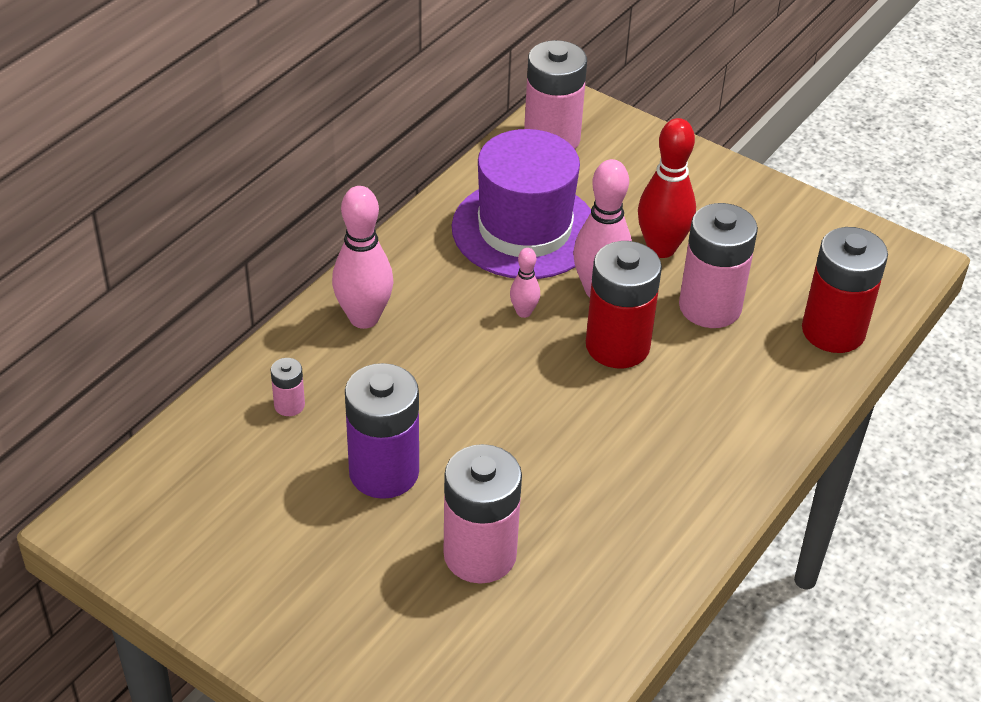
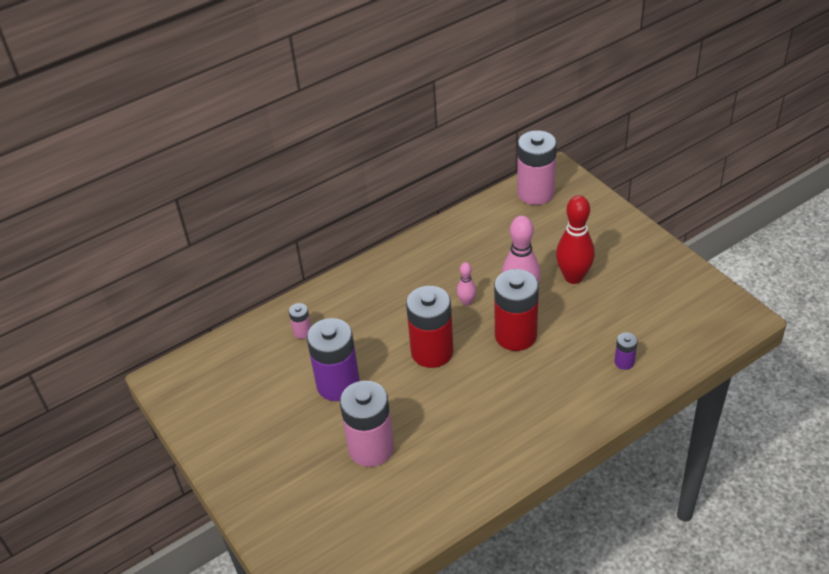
camera: 25 degrees right, 0 degrees up
(364, 318) = (369, 287): pink bowling pin -> none
(524, 229) = (491, 249): purple hat -> none
(710, 307) = (587, 321): pink battery -> none
(786, 353) = (624, 362): none -> purple battery
(833, 331) = (663, 354): red battery -> red battery (432, 352)

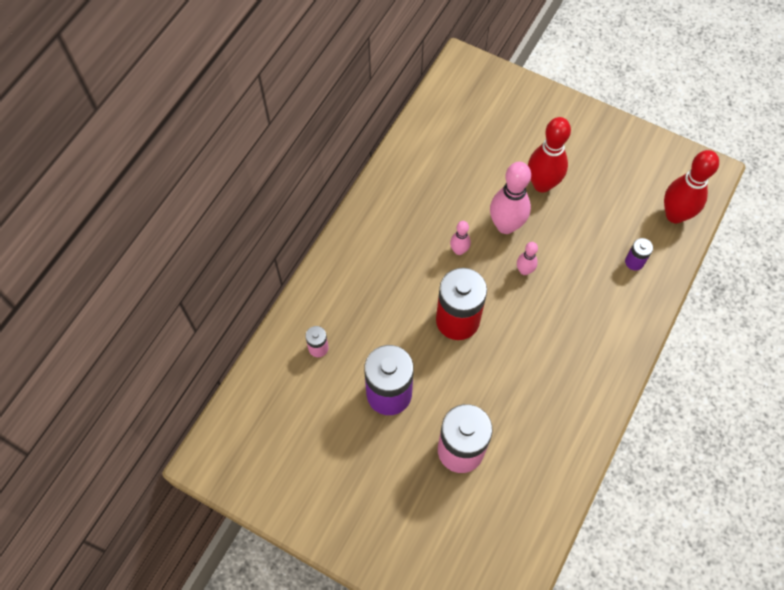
camera: 30 degrees left, 20 degrees up
(515, 335) = (524, 270): red battery -> pink bowling pin
(535, 193) = (455, 97): pink battery -> none
(687, 339) = (675, 215): none -> red bowling pin

